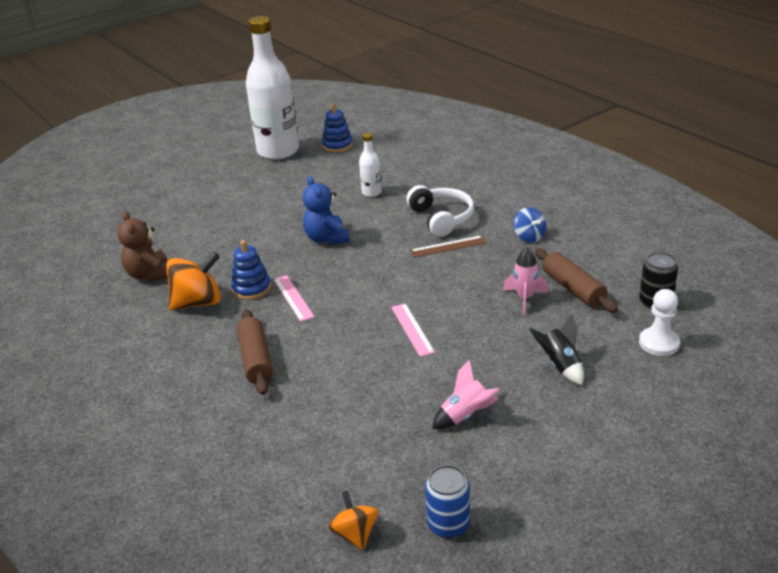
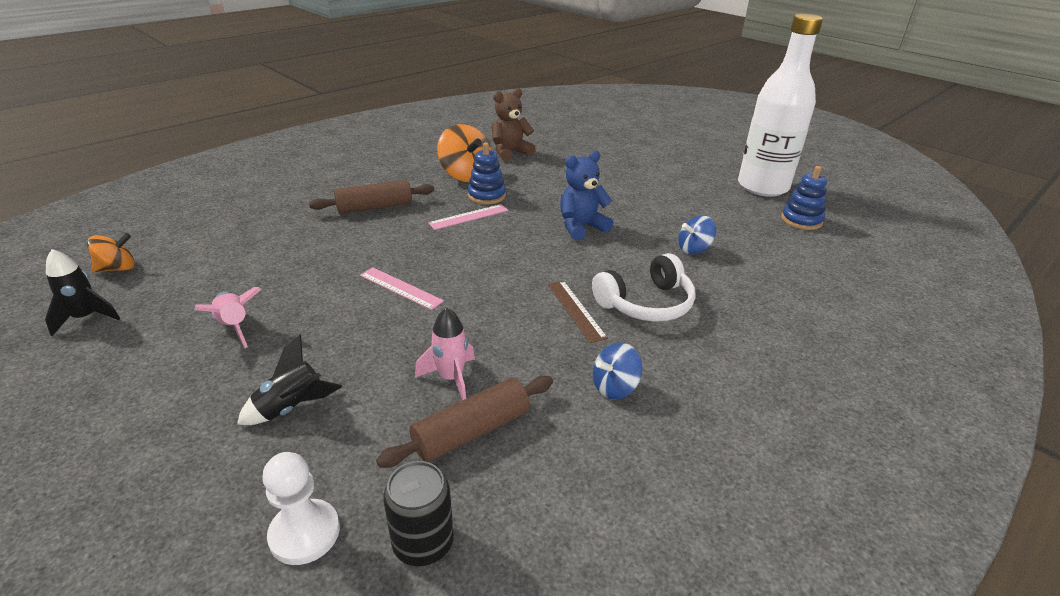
camera: 80 degrees right, 0 degrees up
(371, 192) = (694, 249): white bottle -> blue spinning top
(412, 329) = (400, 288): pink ruler -> pink ruler turned 60 degrees clockwise
(448, 524) = (86, 318): blue can -> black rocket

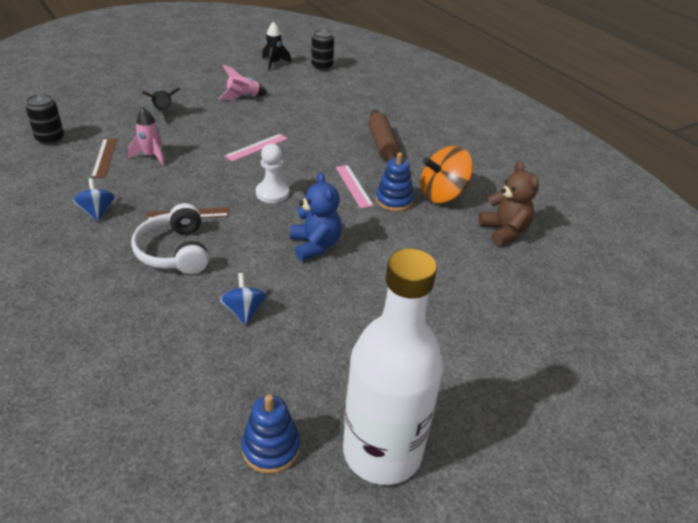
camera: 100 degrees right, 5 degrees up
(117, 268) = (322, 66): orange spinning top -> black can
(304, 533) = (82, 114): white pawn -> white pawn (272, 193)
(471, 431) = (104, 157): brown rolling pin -> brown ruler

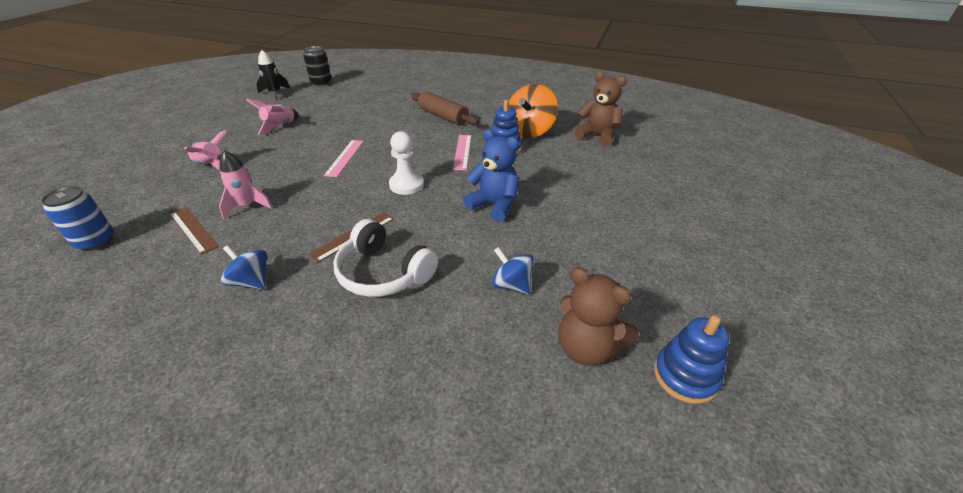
camera: 35 degrees left, 0 degrees up
(50, 138) = (96, 241): black can -> blue can
(163, 112) = (211, 166): black rocket -> pink rocket
(233, 384) = (587, 348): none -> brown teddy bear
(354, 186) = (462, 152): pink ruler -> pink ruler turned 60 degrees clockwise
(382, 452) = (747, 319): white bottle -> none

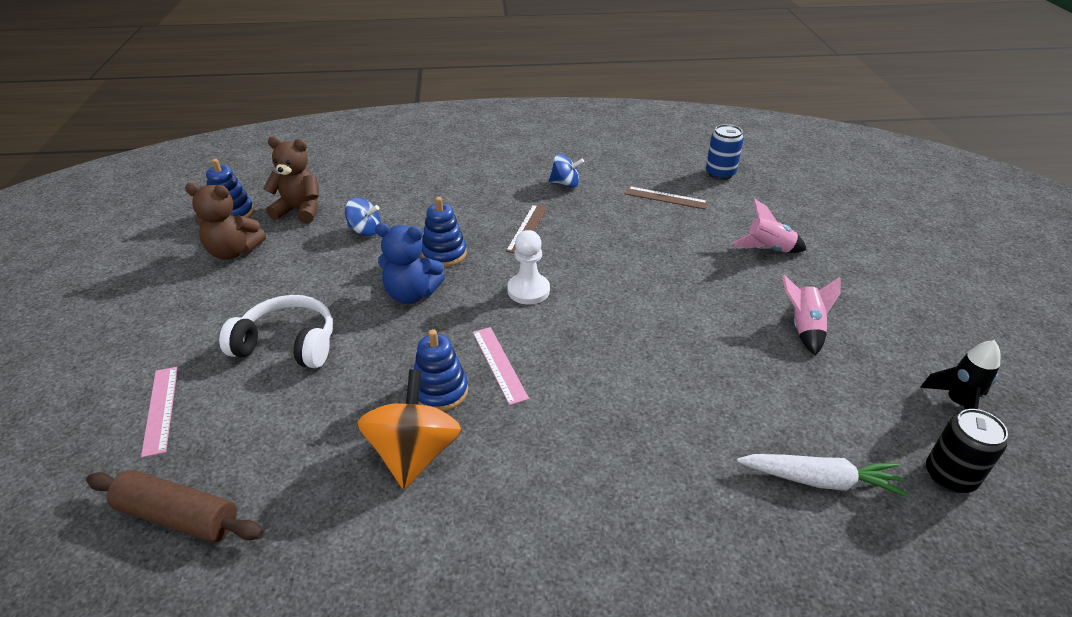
camera: 155 degrees right, 0 degrees up
(247, 206) = (656, 225): pink rocket -> none
(344, 157) = (643, 304): pink ruler -> pink ruler (161, 409)
(368, 91) = (820, 480): none -> white carrot
(383, 273) = (474, 212): white headphones -> white headphones (288, 344)
(443, 117) = (592, 442): brown rolling pin -> brown rolling pin (178, 516)
(447, 232) = (444, 254): none -> blue stacking toy
(597, 136) = (283, 482): brown teddy bear -> brown teddy bear (234, 251)

